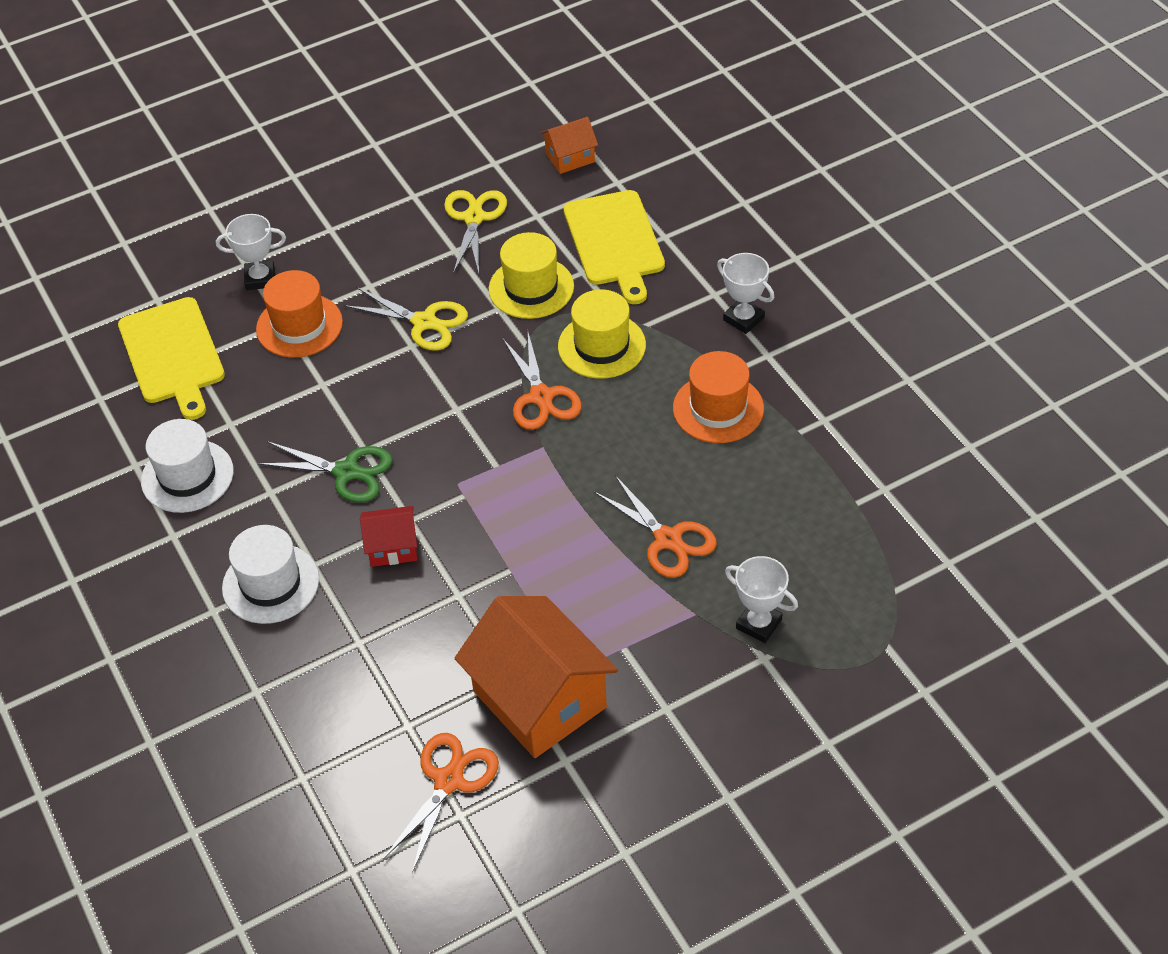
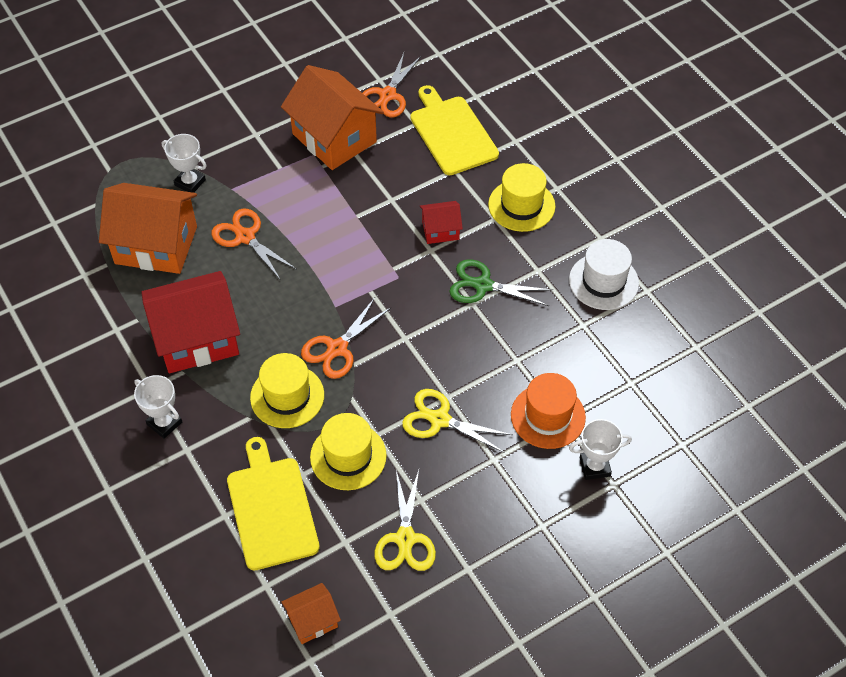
camera: 175 degrees right, 5 degrees up
(173, 354) = (649, 387): yellow cutting board -> yellow cutting board (452, 133)
(270, 583) = (521, 205): white hat -> yellow hat
(541, 397) = (337, 348): orange scissors -> orange scissors turned 120 degrees counterclockwise
(718, 408) = (197, 339): orange hat -> red house
(792, 528) = (156, 245): none -> orange house

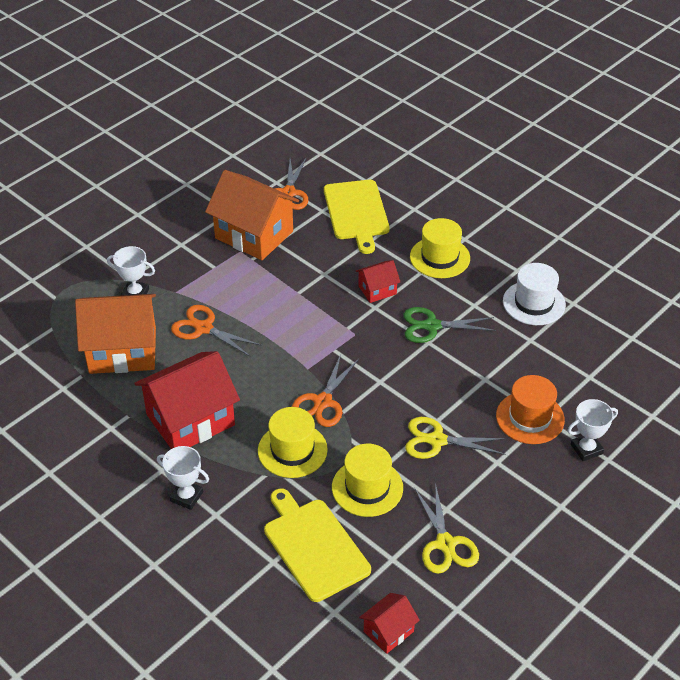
camera: 15 degrees left, 10 degrees down
(312, 620) = (388, 631): orange house -> red house
(452, 133) = (356, 212): yellow cutting board -> yellow cutting board turned 150 degrees counterclockwise

